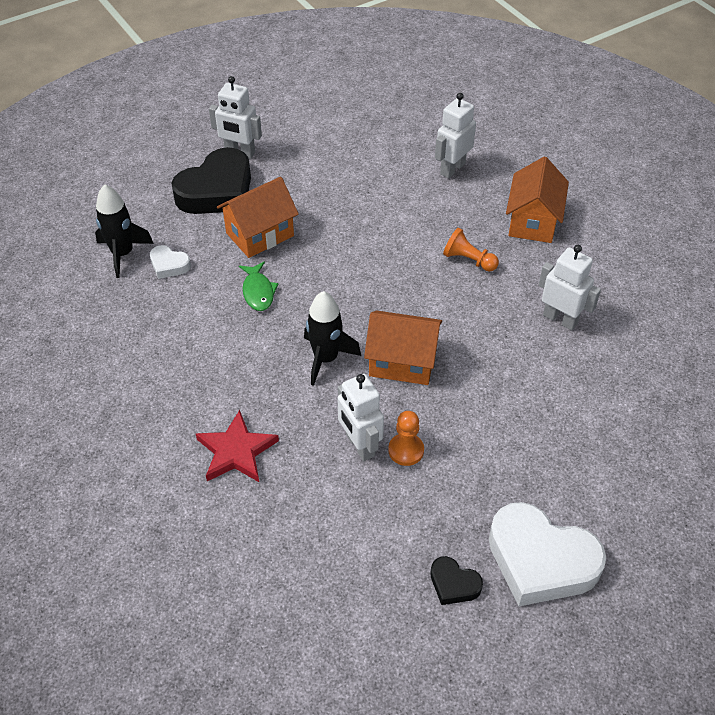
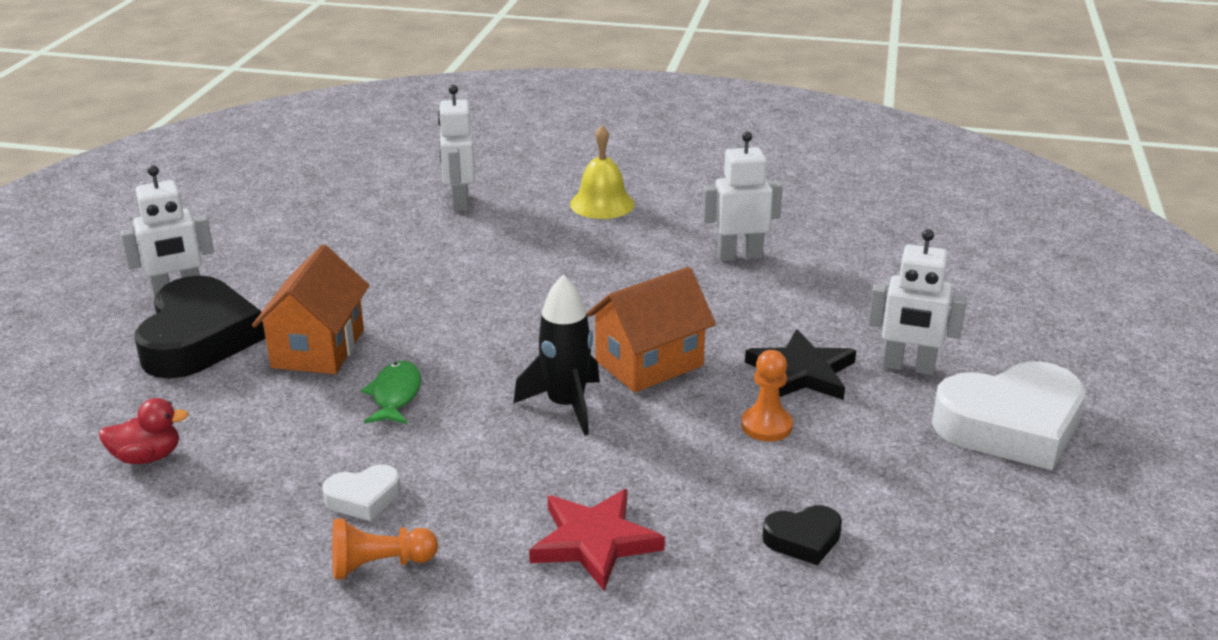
camera: 45 degrees left, 20 degrees down
(123, 254) = (147, 457): black rocket -> red duck
(169, 265) = (235, 433): white heart -> white heart (363, 498)
(258, 292) = (395, 395): green fish -> green fish turned 120 degrees counterclockwise
(359, 445) = (716, 451): white robot -> white robot (908, 367)
(453, 584) = (978, 494): black heart -> black heart (803, 539)
(468, 260) = (587, 257): orange pawn -> orange pawn (379, 565)
(475, 430) = (802, 372): none -> black star
(533, 221) = (602, 204): orange house -> yellow bell

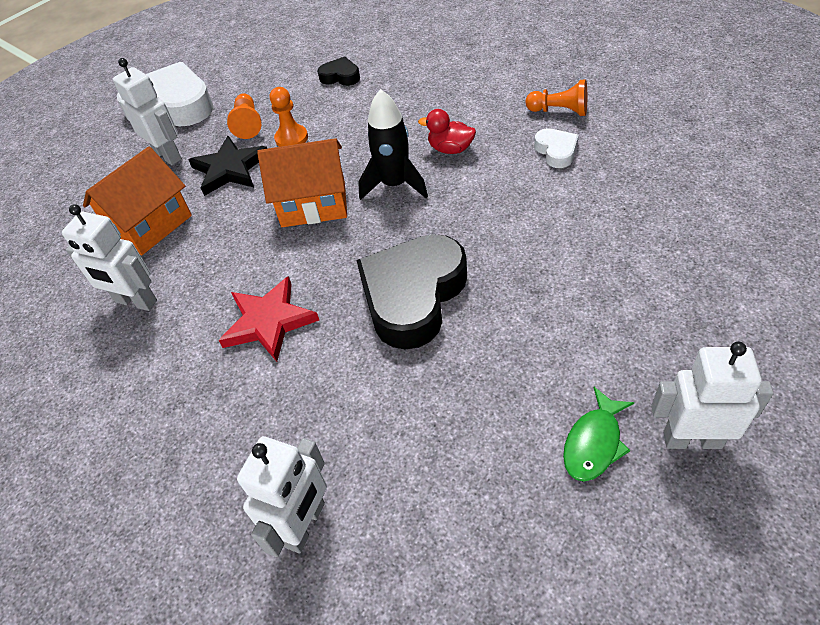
camera: 145 degrees left, 20 degrees up
(147, 457) = (705, 220): red duck -> red duck (450, 149)
(198, 339) = (667, 350): black heart -> black heart (413, 296)
(318, 348) = (554, 299): orange house -> orange house (151, 225)
(363, 498) = (556, 151): white heart -> white heart turned 60 degrees clockwise
(395, 395) = (507, 227): green fish -> green fish (594, 443)
(594, 542) = (440, 97): red star -> red star (269, 322)
(602, 204) = (162, 446): yellow bell -> none
(856, 429) = (248, 124): none -> orange pawn

